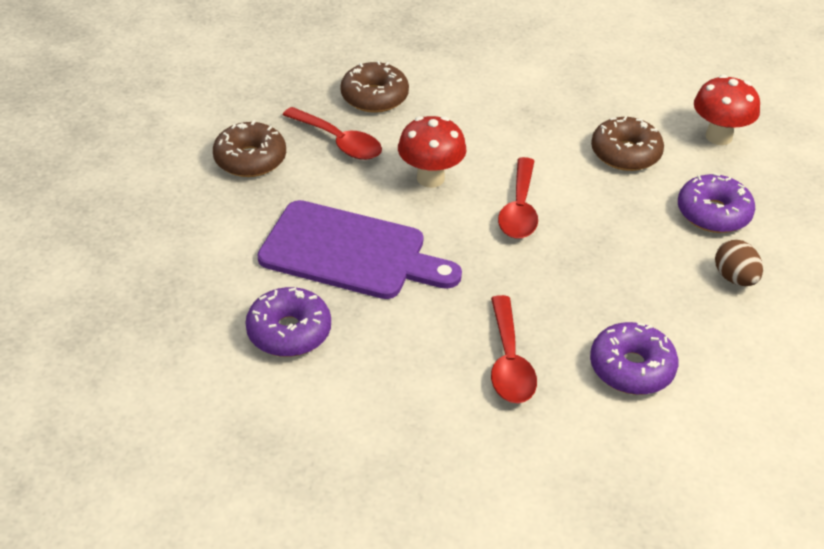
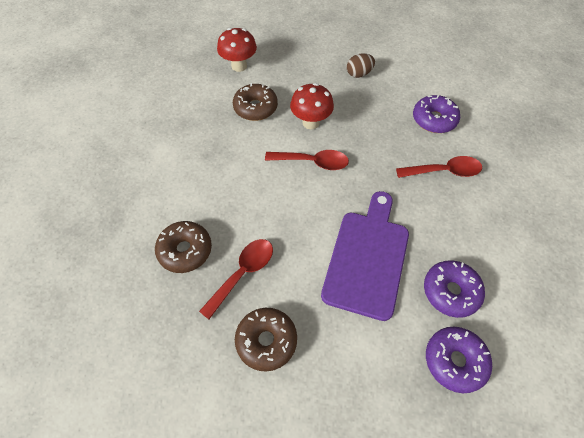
camera: 90 degrees left, 15 degrees up
(430, 178) = (284, 211): red mushroom -> red mushroom (311, 122)
(713, 213) = (308, 76): purple donut -> purple donut (454, 361)

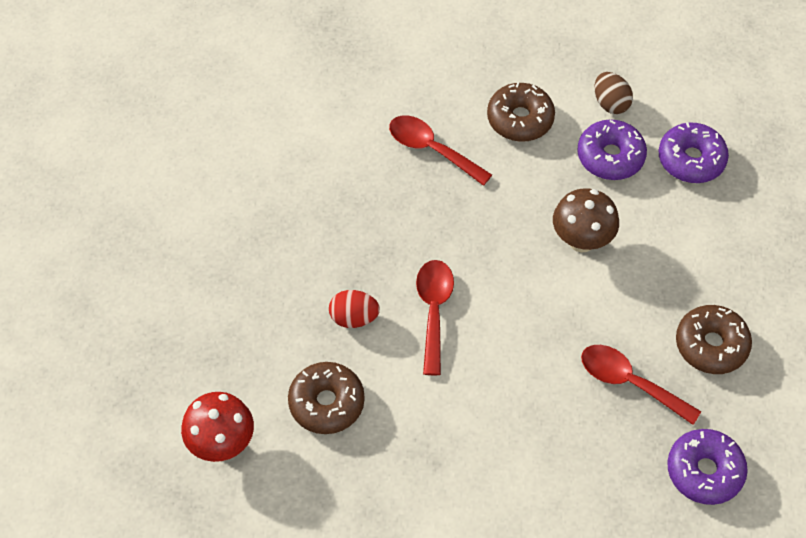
camera: 95 degrees left, 0 degrees up
(185, 250) = (609, 461): brown donut -> brown donut (520, 119)
(311, 122) = (354, 318): red mushroom -> red egg
(359, 74) = (237, 252): brown egg -> brown egg (610, 103)
(367, 258) = (581, 240): purple cutting board -> brown mushroom
(434, 120) = (335, 154): purple donut -> purple donut (704, 471)
(444, 171) = (431, 149): red spoon -> red spoon turned 45 degrees counterclockwise

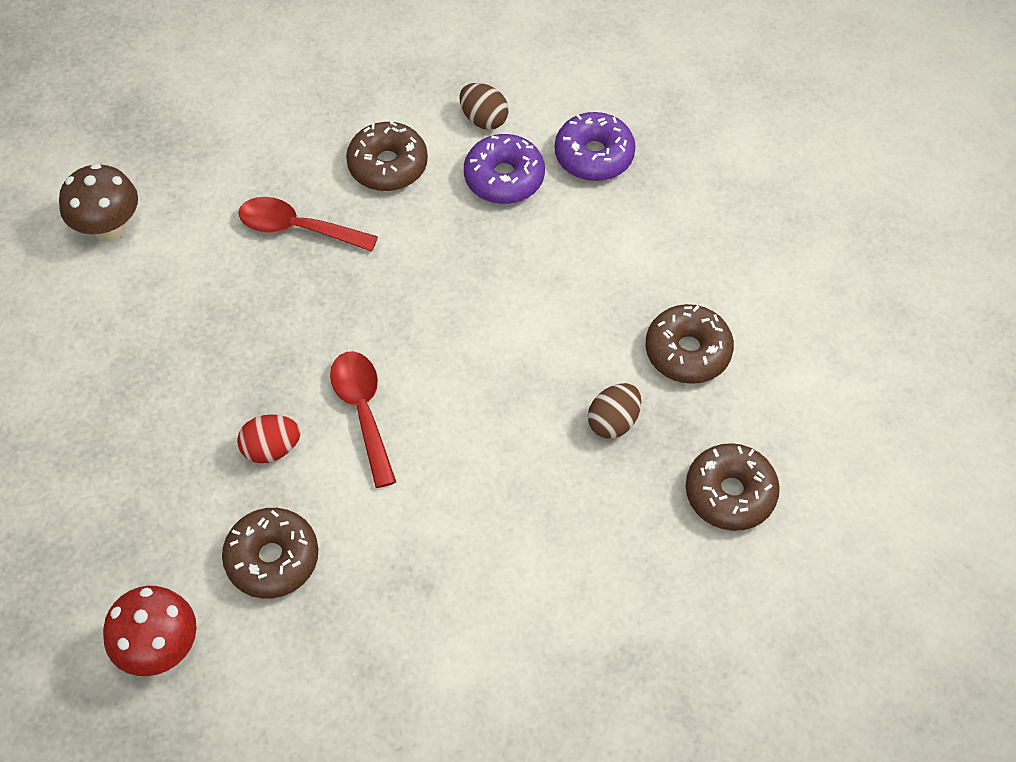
camera: 20 degrees left, 0 degrees up
(581, 240) = (504, 280): brown mushroom -> brown mushroom (109, 229)
(629, 382) = (613, 422): red spoon -> brown egg
(704, 471) = (730, 493): purple donut -> brown donut

